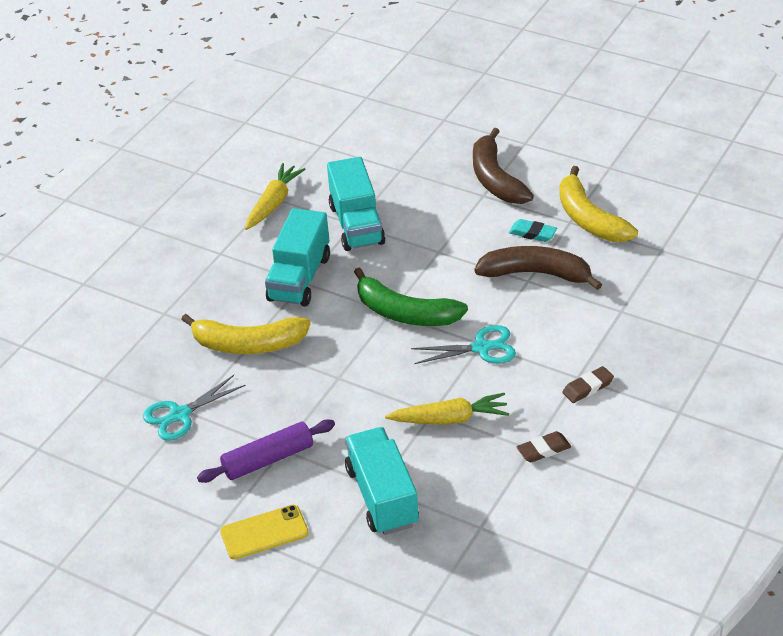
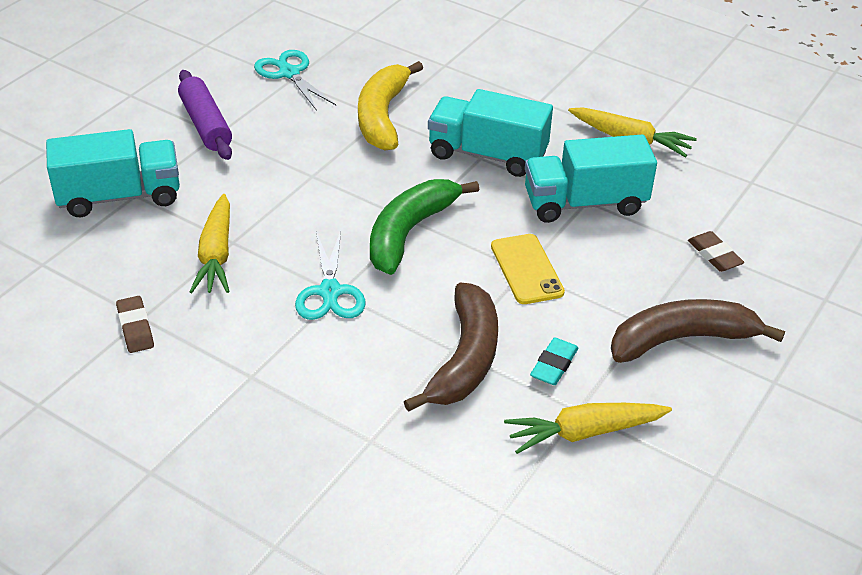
camera: 90 degrees right, 0 degrees up
(264, 532) = (108, 119): yellow phone -> yellow phone (526, 269)
(588, 387) = (228, 383): brown eraser -> brown eraser (714, 255)
(589, 219) = (584, 433): yellow banana -> yellow carrot

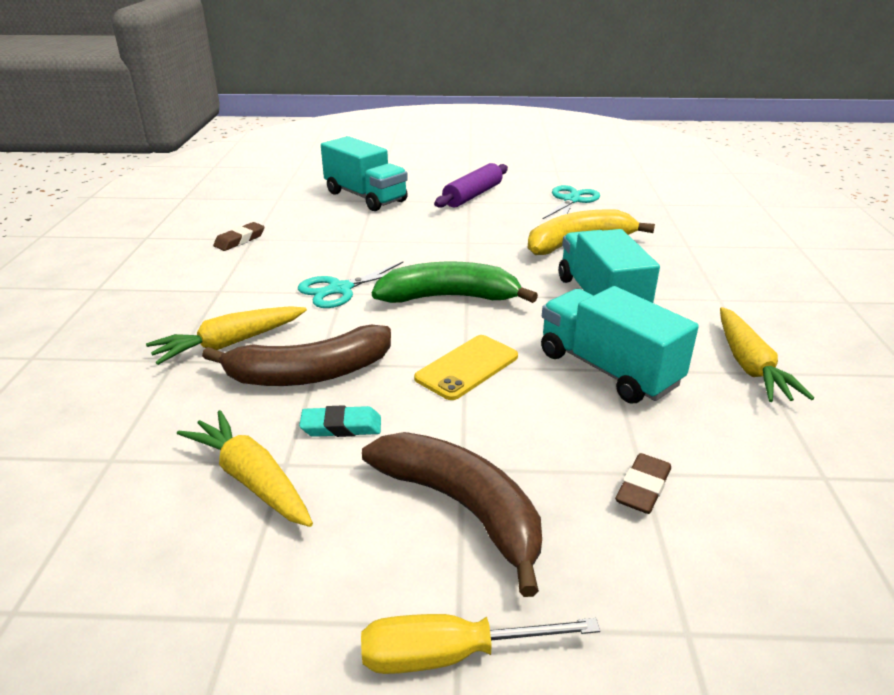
camera: 60 degrees right, 10 degrees down
(216, 255) = (339, 240): yellow carrot -> yellow carrot (230, 344)
(792, 393) = (449, 655): none -> yellow screwdriver

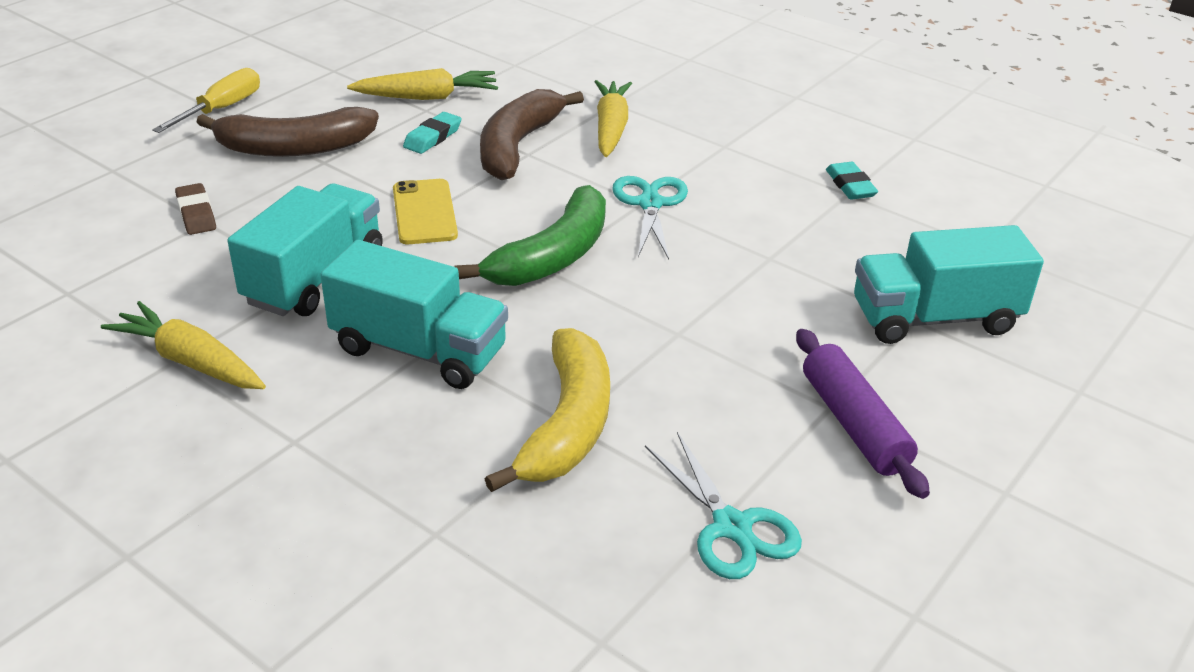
camera: 125 degrees right, 5 degrees up
(240, 240) = (850, 185): brown eraser -> turquoise eraser
(608, 369) = (315, 278): turquoise truck -> turquoise truck turned 60 degrees counterclockwise

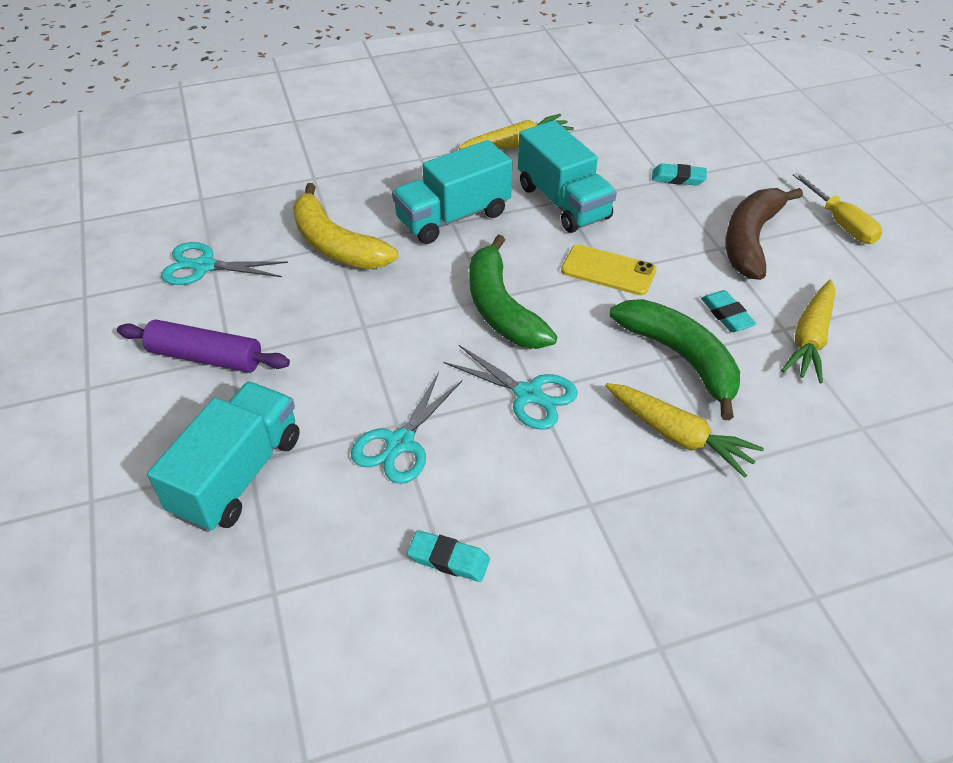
camera: 125 degrees right, 10 degrees up
(196, 214) = (678, 178): brown eraser -> turquoise eraser
(518, 146) = (680, 358): brown banana -> green banana
(786, 248) = (400, 443): none -> turquoise scissors

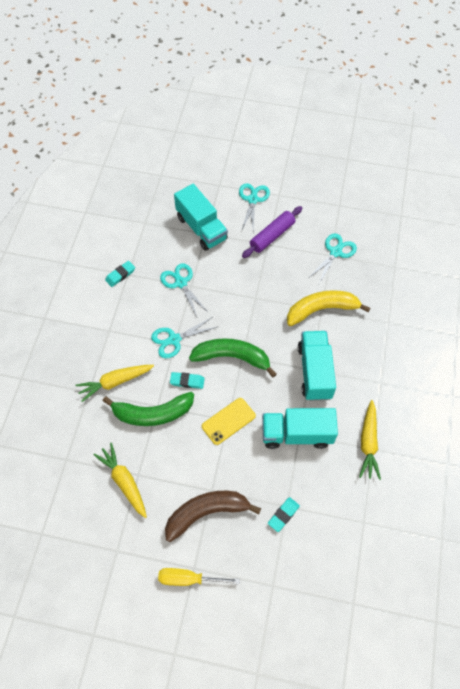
camera: 120 degrees right, 15 degrees up
(116, 423) = (253, 199): none -> turquoise scissors
(726, 315) = (164, 455): turquoise eraser -> turquoise eraser (187, 381)
(751, 240) = (207, 513): brown banana -> brown banana turned 75 degrees counterclockwise

